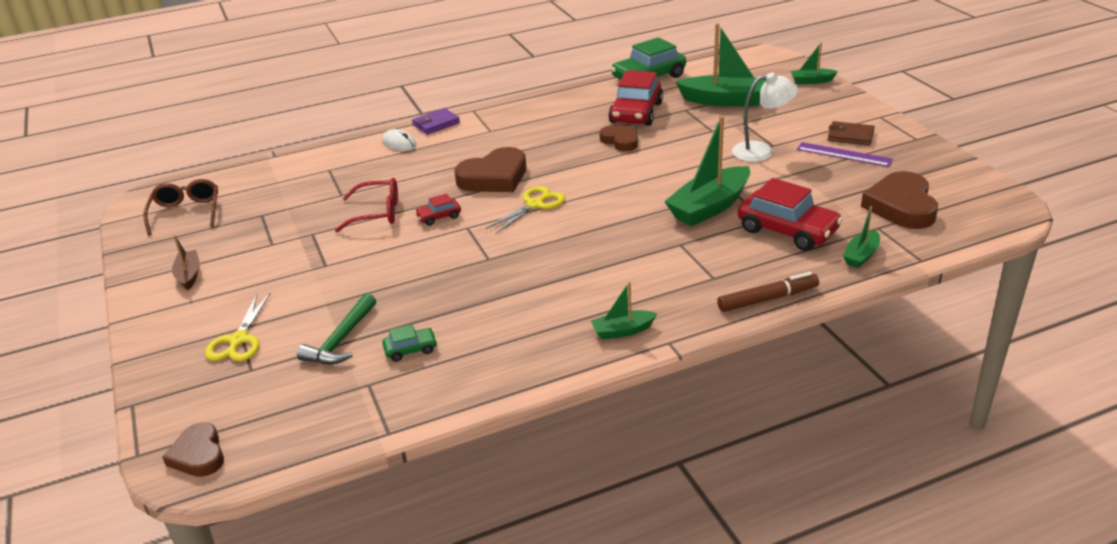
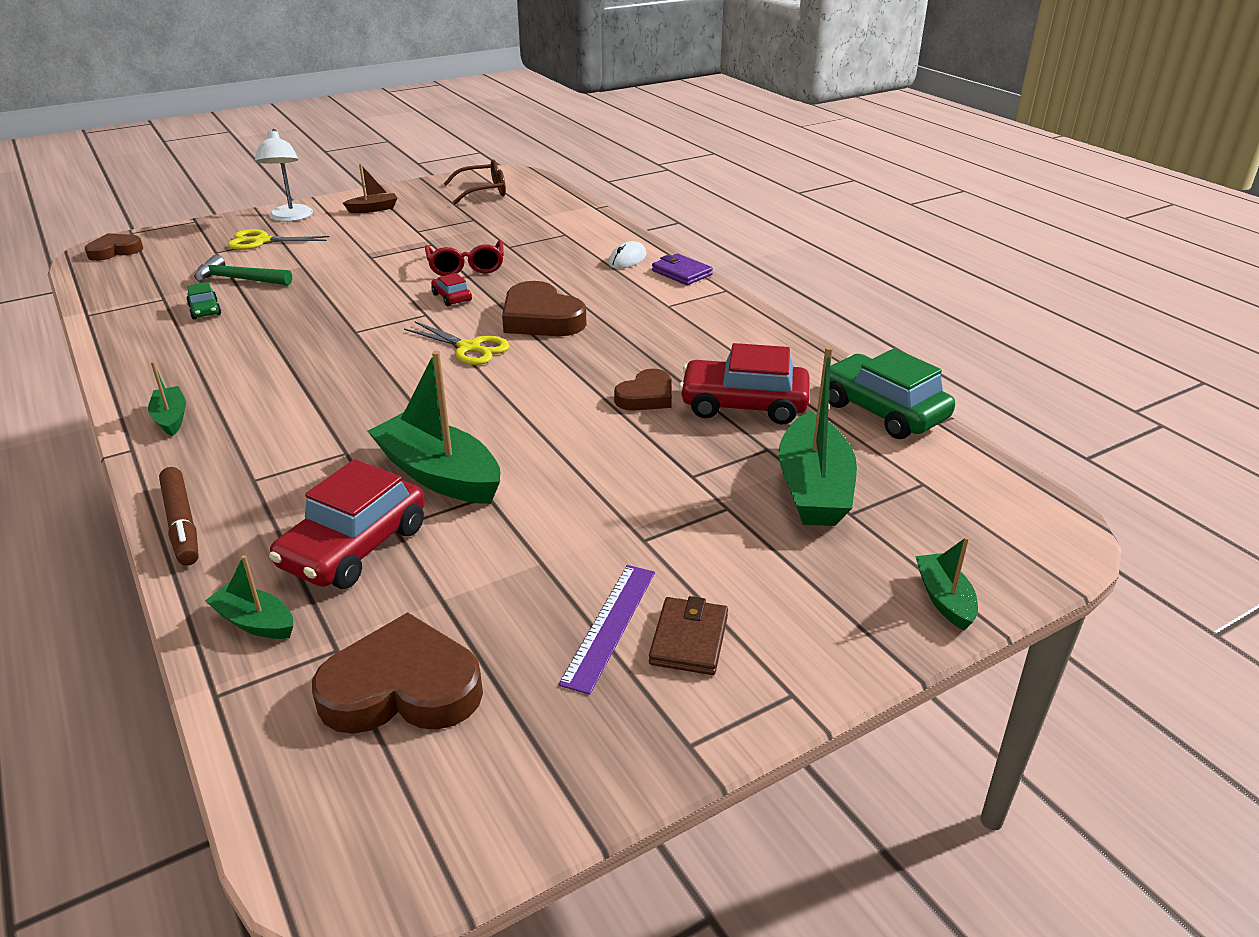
camera: 80 degrees right, 0 degrees up
(761, 151) = (618, 526): white lamp -> white lamp (290, 217)

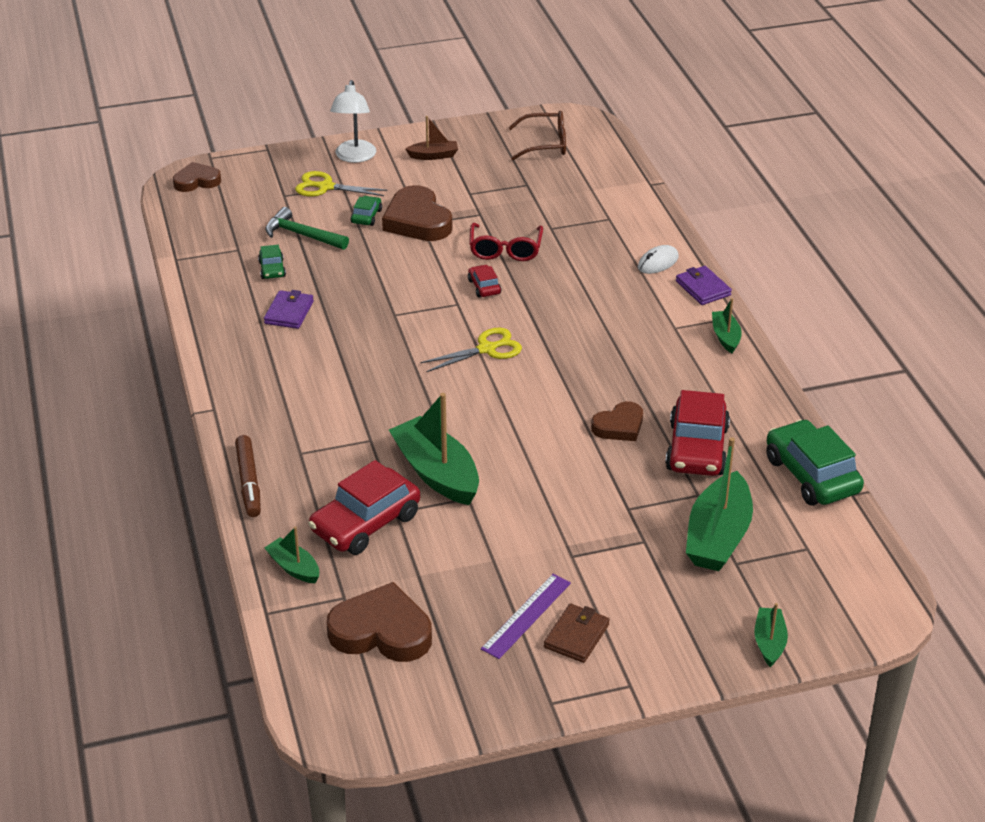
camera: 15 degrees right, 5 degrees up
(171, 418) = (243, 384): green boat -> green boat (725, 337)
(228, 344) = (289, 312): none -> purple wallet
(309, 258) = (366, 216): none -> green car
(469, 348) = (486, 349): yellow scissors -> yellow scissors turned 75 degrees counterclockwise
(541, 318) = (556, 325): brown heart -> brown heart (417, 221)
(743, 405) = (697, 449): red car -> red car turned 105 degrees counterclockwise

